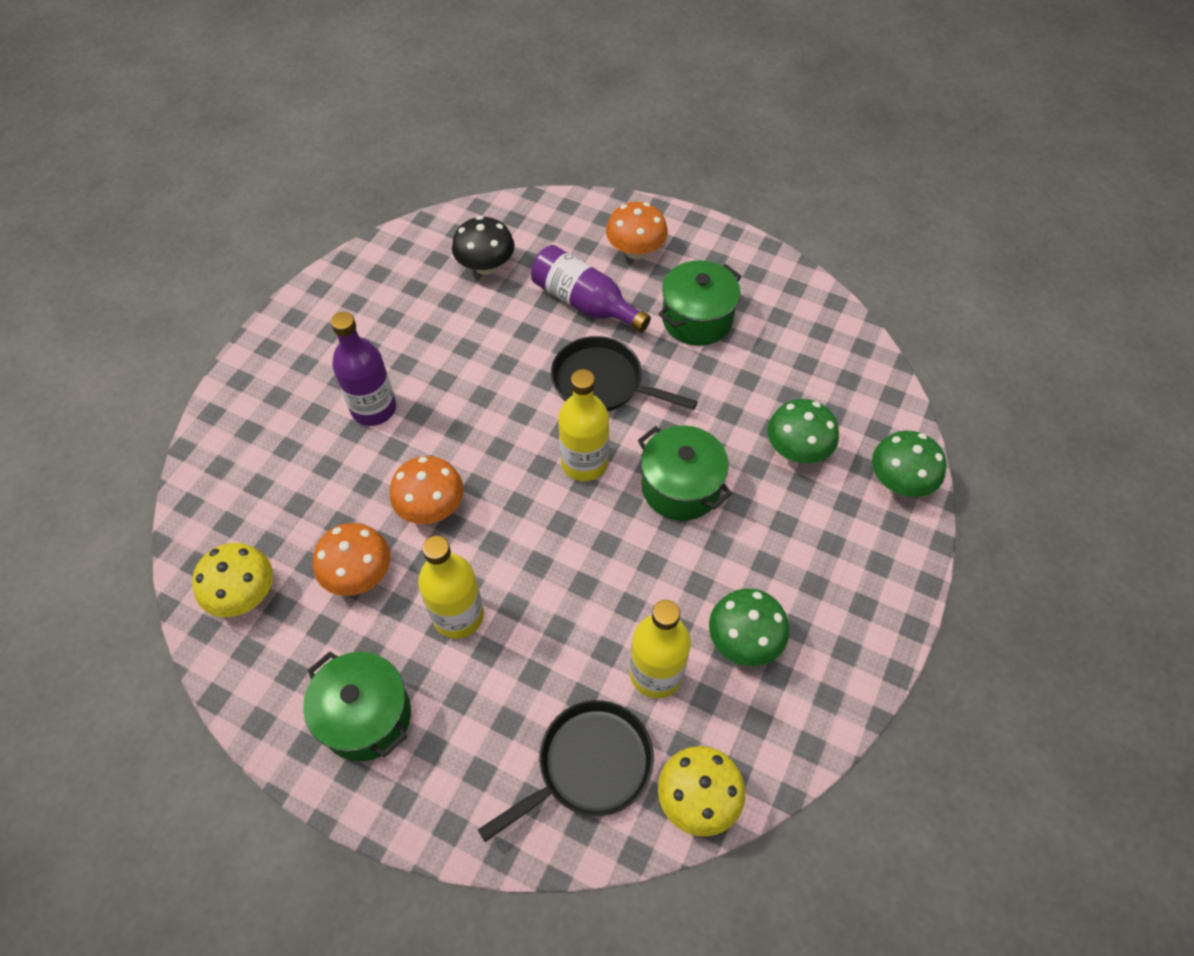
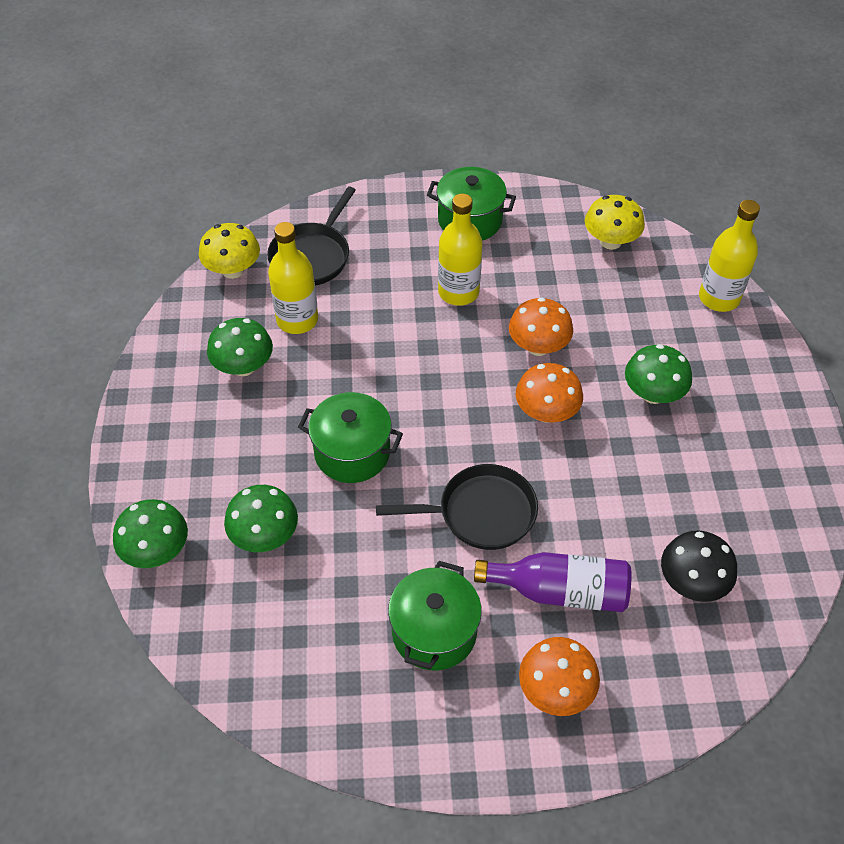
camera: 150 degrees right, 5 degrees down
(359, 574) = (548, 284): orange mushroom -> orange mushroom (546, 412)
(374, 409) = (653, 394): purple bottle -> green mushroom
(584, 463) = (446, 434): yellow bottle -> yellow bottle (719, 298)

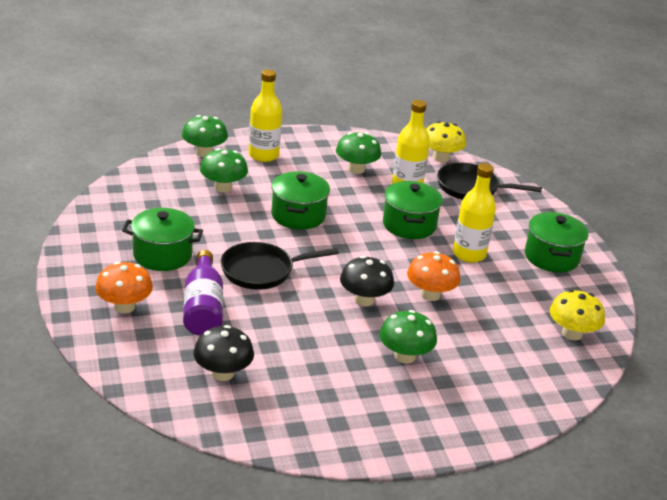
camera: 75 degrees right, 20 degrees down
(389, 336) = (409, 225): none -> green pot
(480, 513) = (262, 271): black pan -> black pan turned 90 degrees clockwise
(546, 412) = (364, 300): orange mushroom -> black mushroom
(719, 298) = (536, 399): yellow bottle -> yellow bottle (263, 155)

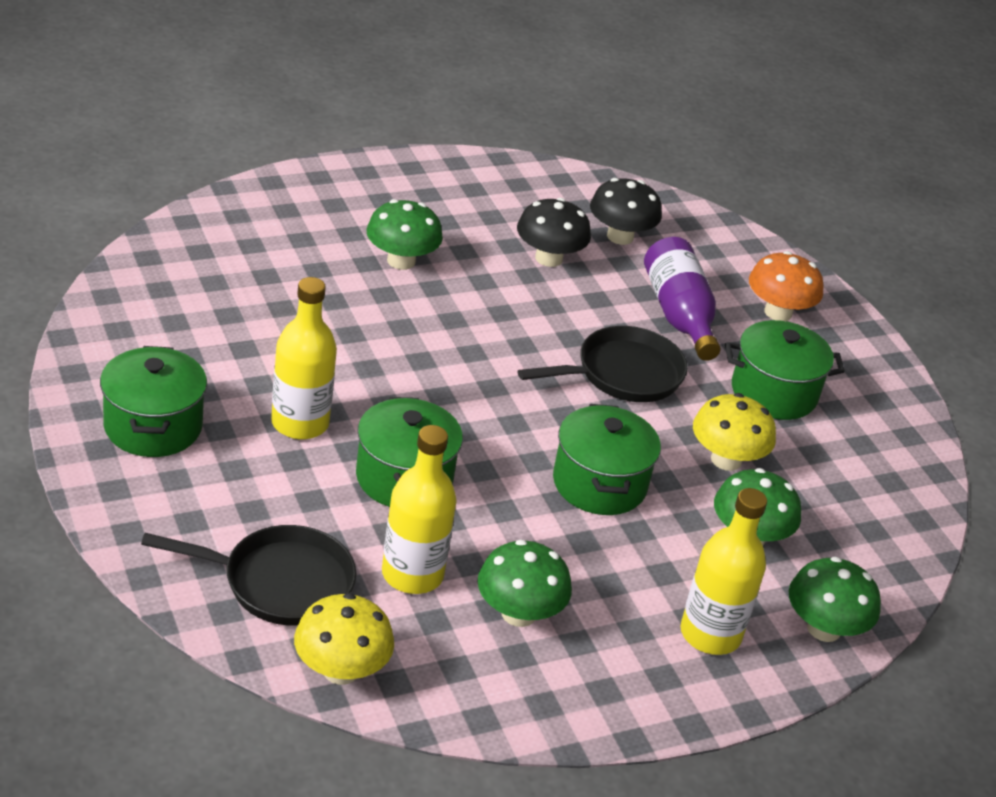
camera: 170 degrees right, 5 degrees up
(364, 300) = (464, 336): black mushroom -> black mushroom (548, 258)
(430, 295) = (367, 348): orange mushroom -> none
(572, 333) = (159, 297): yellow mushroom -> yellow mushroom (726, 460)

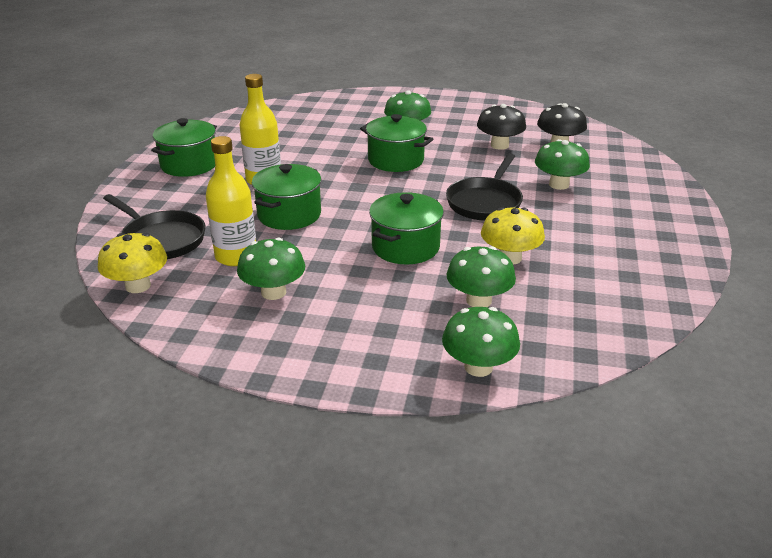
camera: 40 degrees right, 5 degrees down
(622, 374) = (485, 202): black pan -> black pan turned 105 degrees clockwise
(679, 315) = (559, 184): purple bottle -> green mushroom
(710, 634) = (387, 342): yellow bottle -> none
(773, 392) = (586, 234): green pot -> green pot (396, 160)
(778, 312) = (635, 198): orange mushroom -> none

